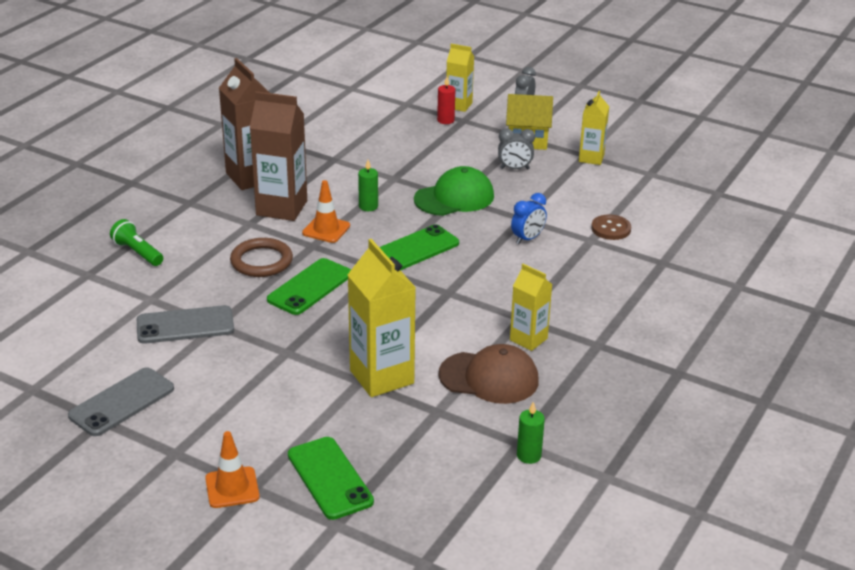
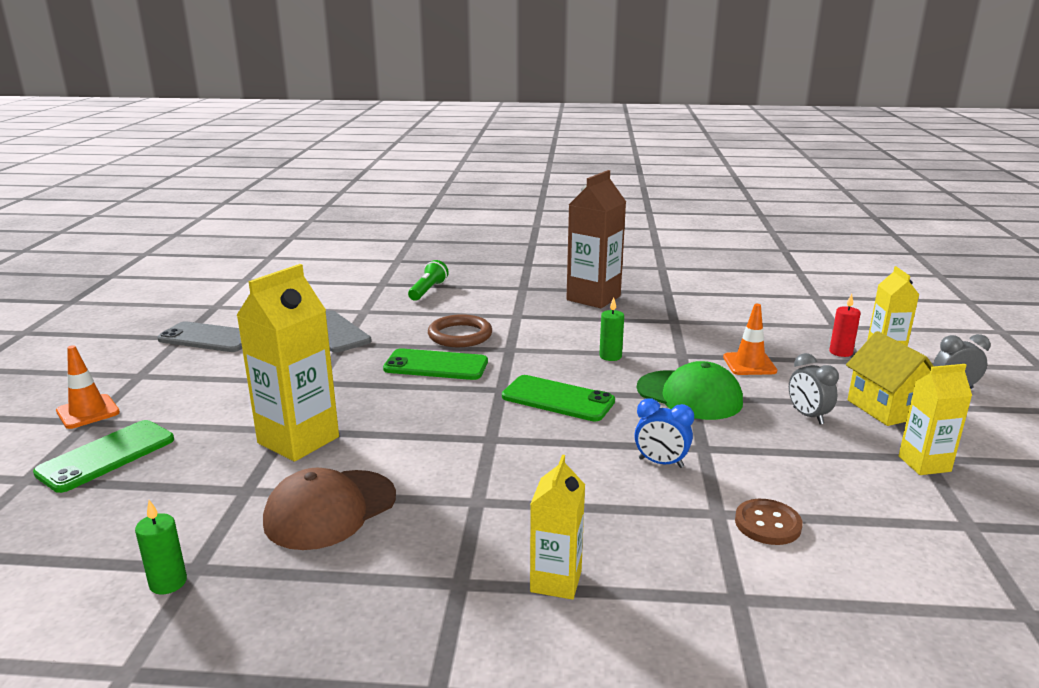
camera: 65 degrees right, 10 degrees down
(281, 208) = (558, 321): brown carton -> none
(326, 229) = (544, 348): orange traffic cone -> orange traffic cone (749, 364)
(489, 378) = (330, 509): brown cap -> brown cap turned 60 degrees clockwise
(528, 339) = (432, 519): yellow carton -> yellow carton (556, 581)

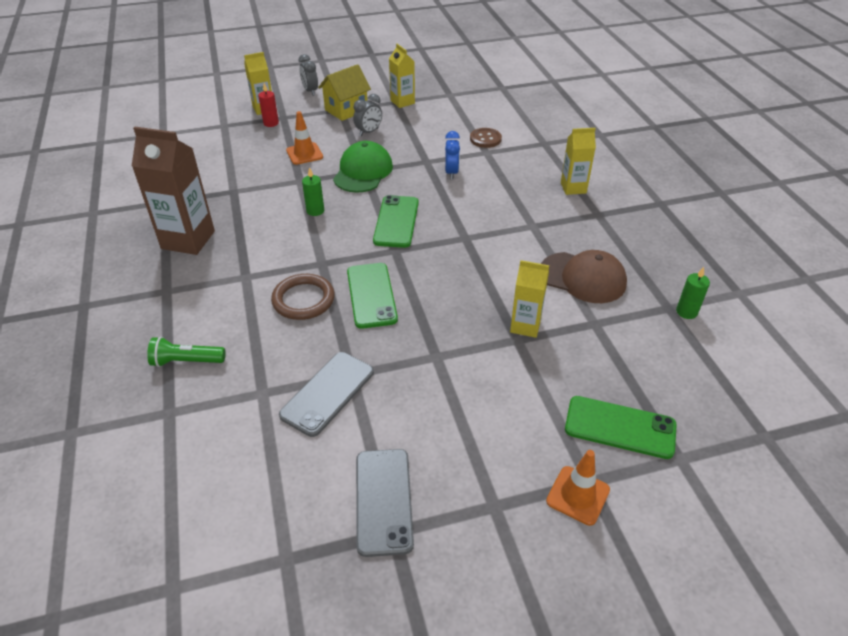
camera: 110 degrees left, 20 degrees up
(298, 440) = (525, 326): yellow carton -> yellow carton, size x0.59

